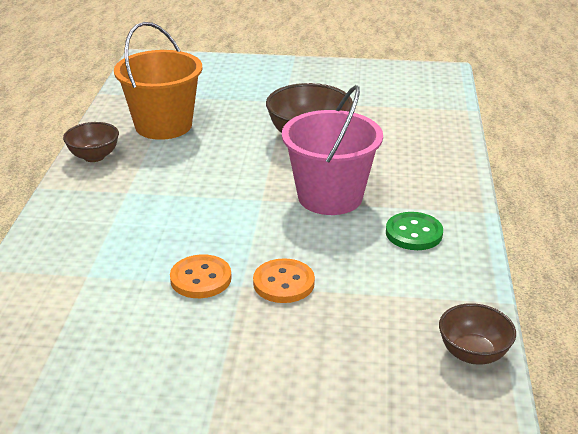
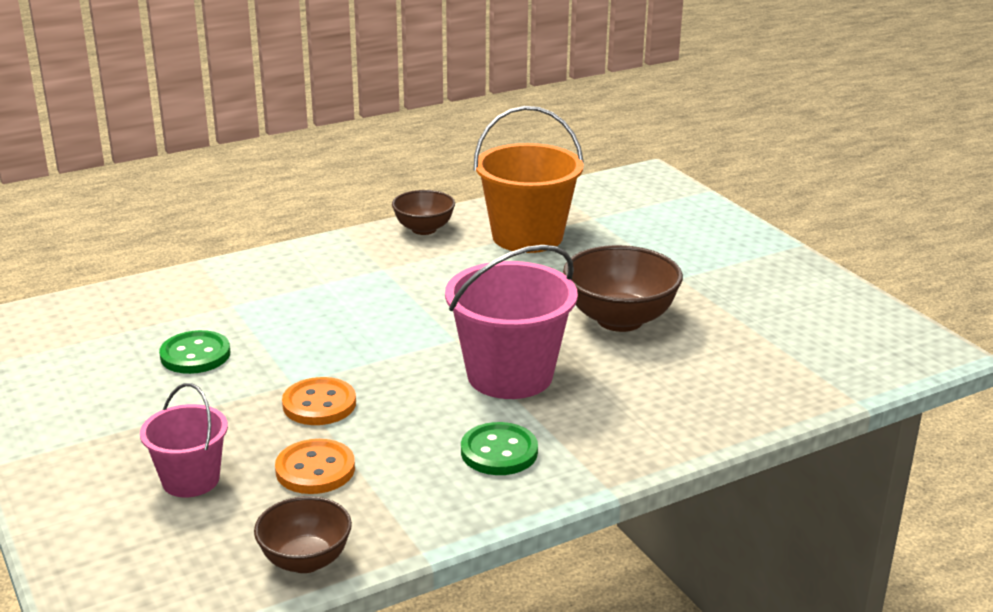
camera: 55 degrees right, 5 degrees down
(143, 319) = (195, 355): none -> green button
(201, 278) = (282, 358): orange button -> orange button (315, 469)
(326, 377) = (190, 480): none -> pink bucket

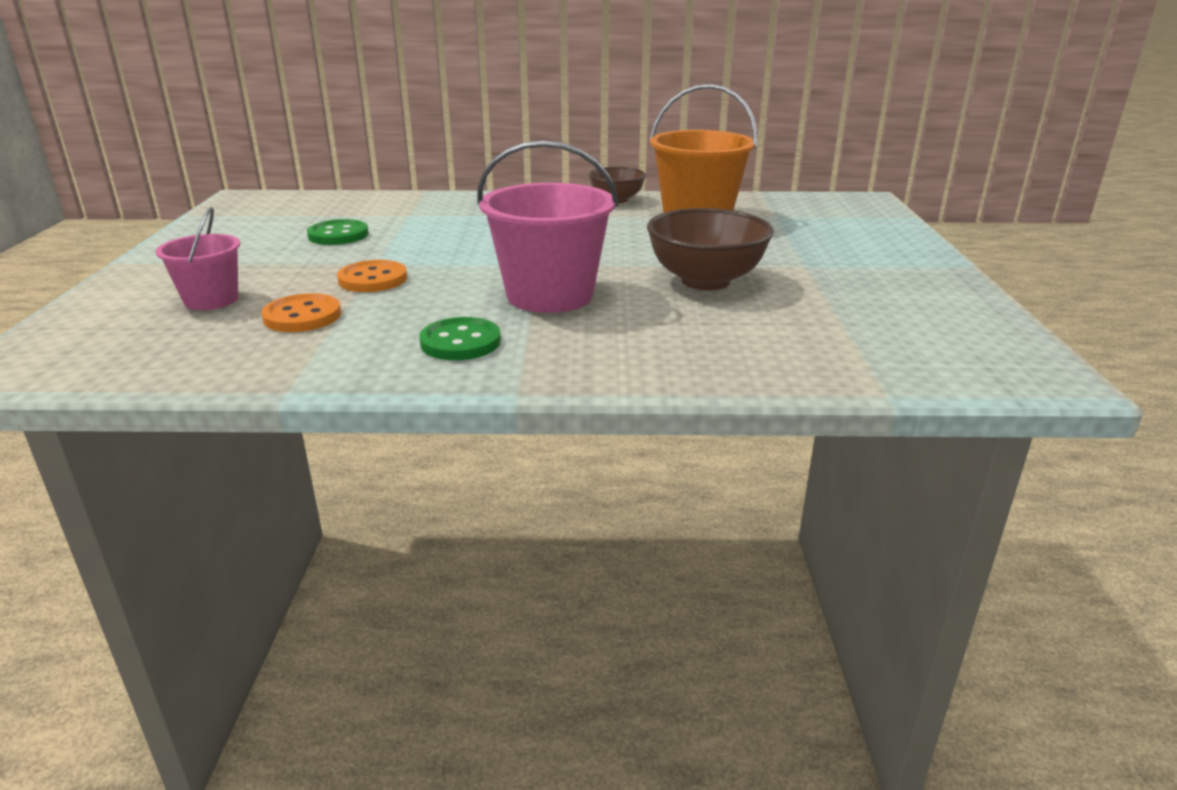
camera: 30 degrees right, 0 degrees up
(305, 560) = (195, 370): brown bowl -> none

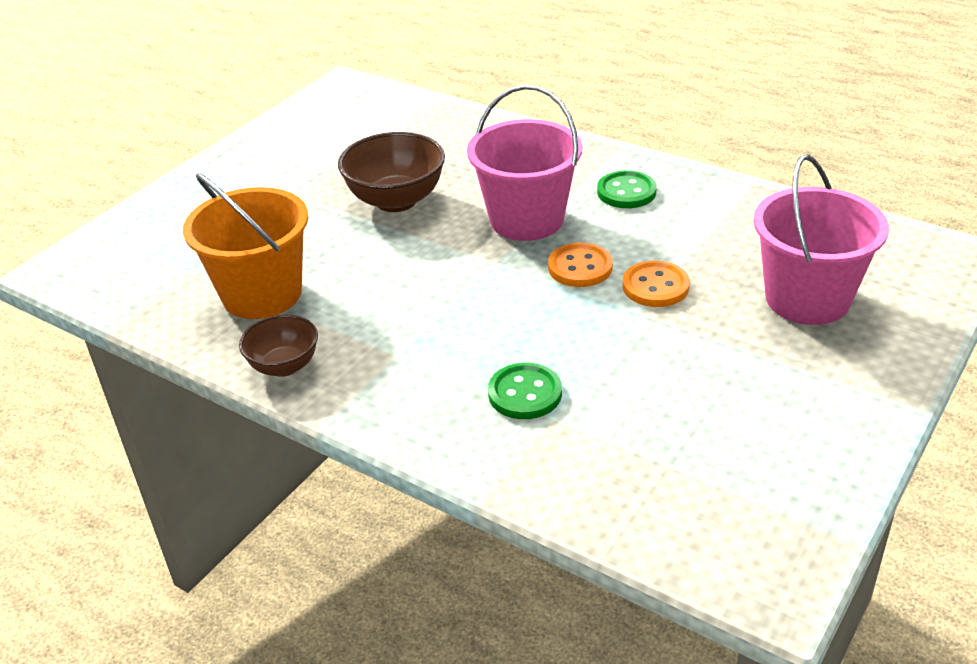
camera: 145 degrees left, 10 degrees up
(211, 300) = (807, 299): pink bucket -> pink bucket, size x1.73
(302, 316) = (730, 252): orange button -> orange button (580, 267)
(338, 235) = (659, 390): green button -> green button (525, 393)

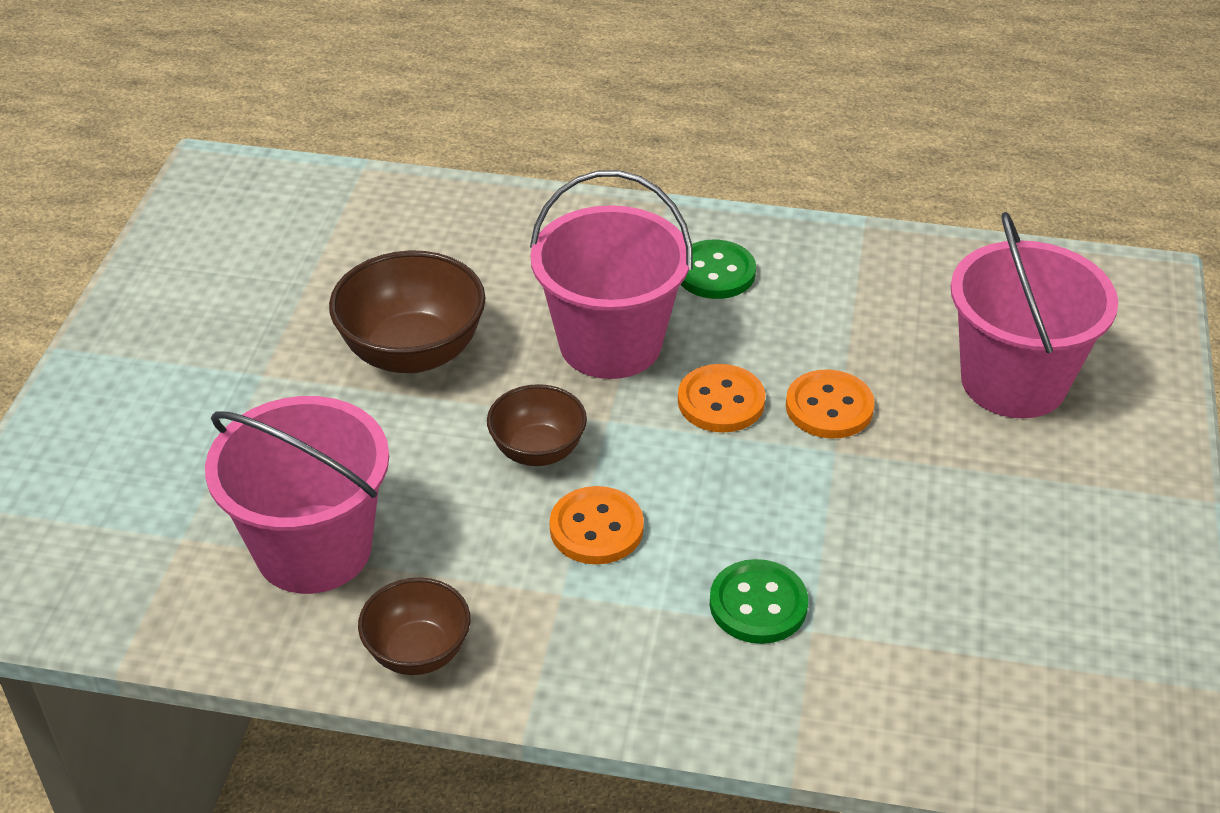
camera: 25 degrees left, 5 degrees up
(262, 294) = (314, 549): orange bucket -> pink bucket
(437, 270) = (538, 451): none -> brown bowl
(445, 323) = (596, 528): none -> orange button

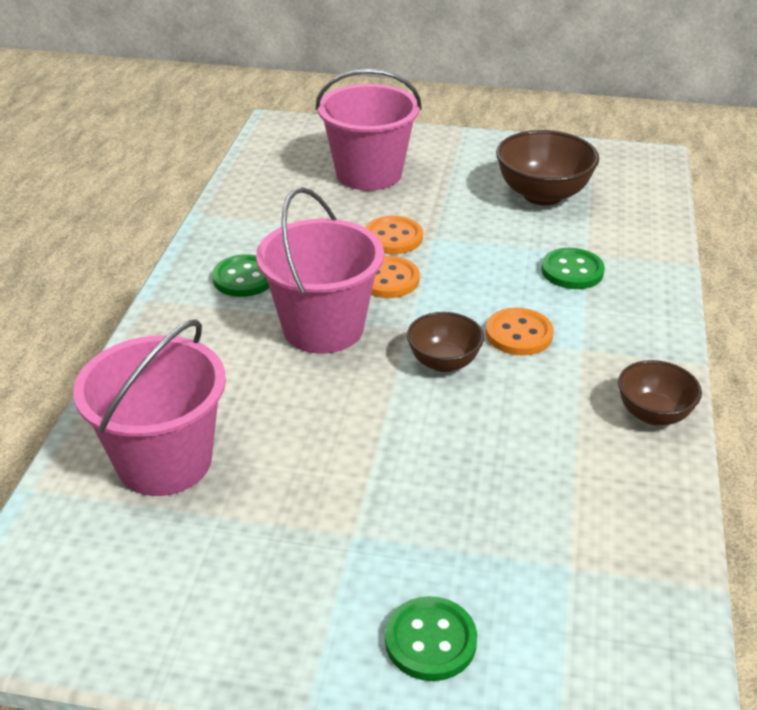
camera: 90 degrees left, 5 degrees down
(118, 427) = (430, 640): none -> green button
(314, 549) = (566, 478): pink bucket -> pink bucket (164, 461)
(413, 352) = (327, 435): brown bowl -> brown bowl (542, 195)

